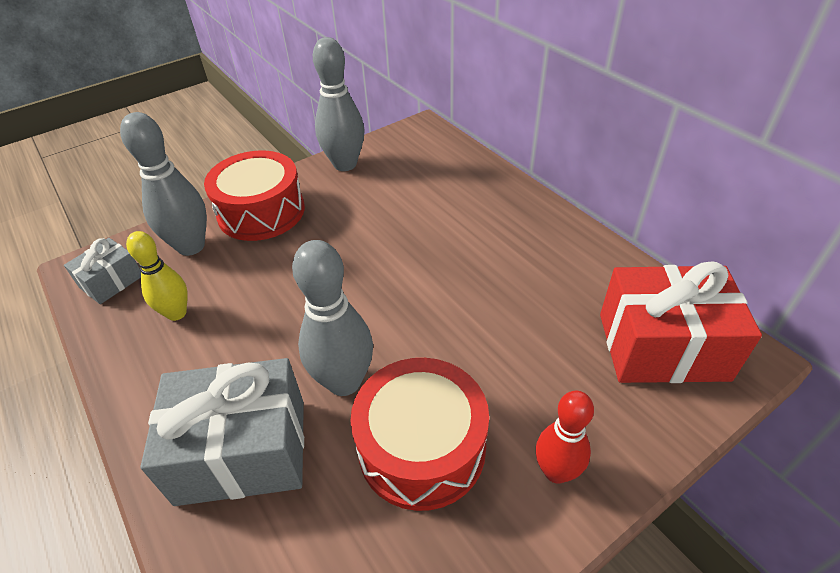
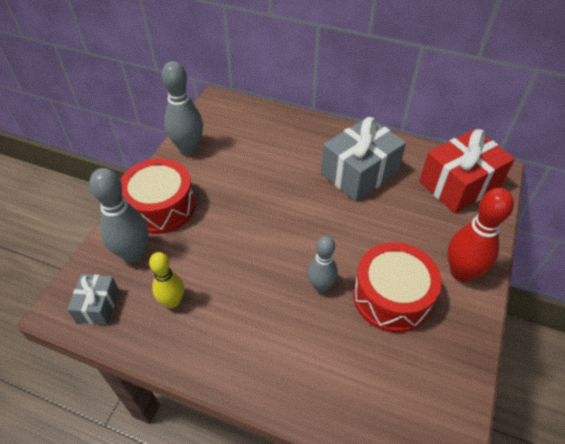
camera: 35 degrees left, 5 degrees up
(242, 451) = (300, 354): grey gift -> grey gift (359, 173)
(344, 382) = (321, 286): grey bowling pin -> grey bowling pin, size x0.64
(556, 471) = (461, 272): red bowling pin -> red bowling pin, size x1.55

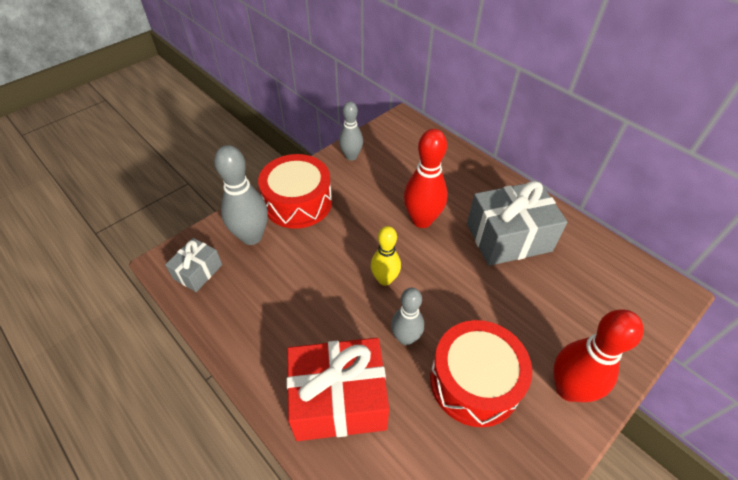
camera: 25 degrees right, 0 degrees up
(172, 301) = (260, 294): yellow bowling pin -> yellow bowling pin (385, 279)
(188, 148) = (351, 156): grey bowling pin -> grey bowling pin, size x0.64
(282, 183) = (422, 220): none -> red bowling pin
(459, 185) = (617, 290): red gift -> red gift (339, 400)

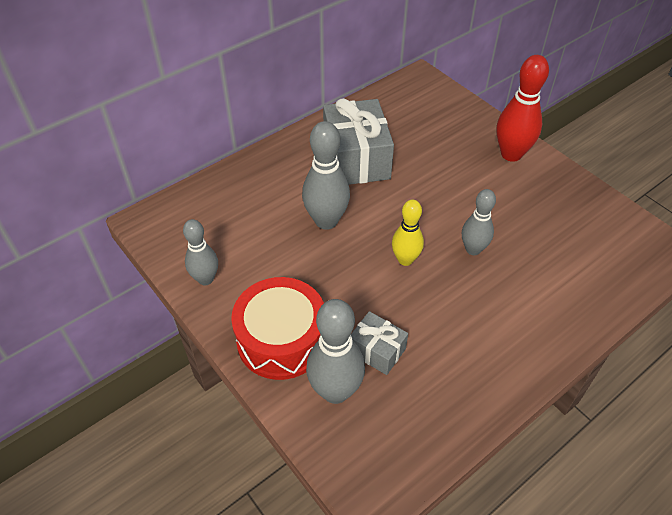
camera: 85 degrees left, 0 degrees up
(198, 272) = (390, 451): grey gift -> grey gift (377, 350)
(339, 400) = (540, 304): red gift -> none
(422, 220) = (326, 221): red bowling pin -> grey bowling pin
(474, 381) = (511, 208): red drum -> none

